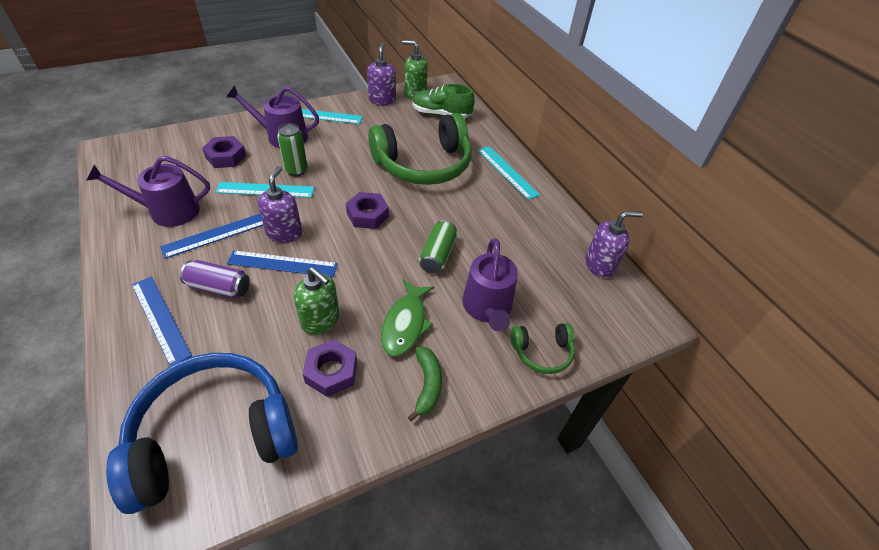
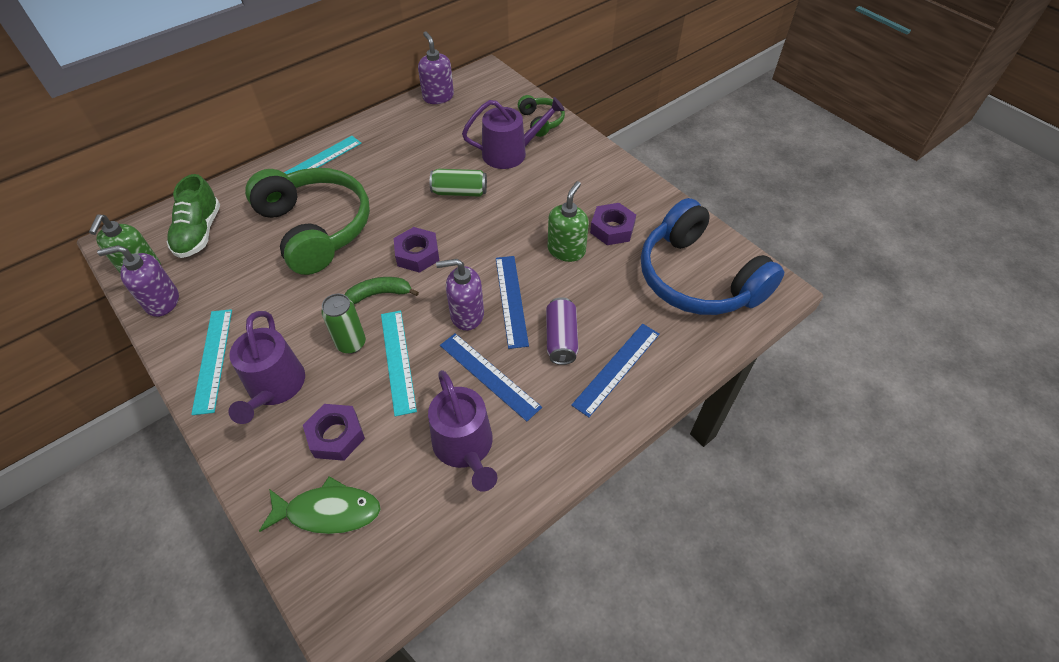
camera: 100 degrees left, 5 degrees up
(405, 323) = (547, 197): green fish -> green fish (328, 511)
(427, 385) = (597, 174): green banana -> green banana (379, 294)

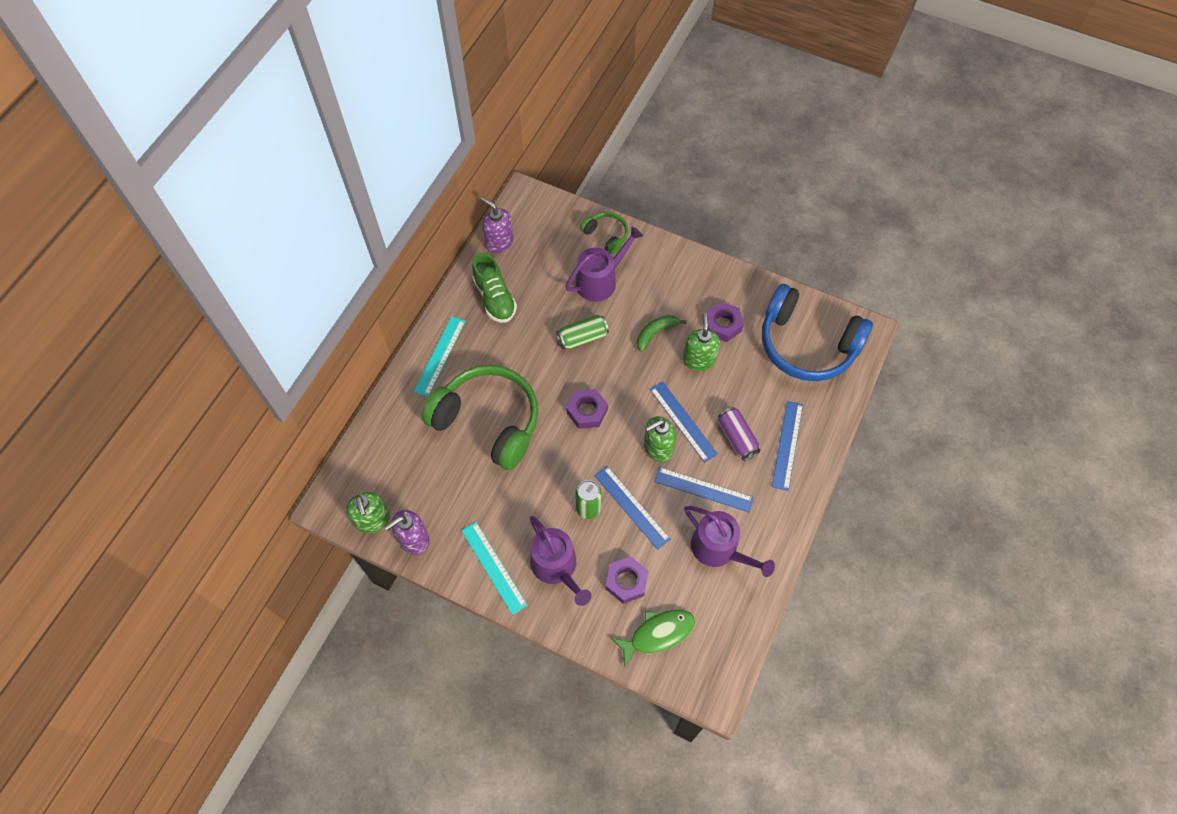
camera: 25 degrees left, 10 degrees up
(199, 233) = (393, 467): green shoe -> green shoe (495, 298)
(379, 294) = (581, 459): green banana -> green banana (655, 333)
(397, 361) = (631, 507): turquoise ruler -> blue ruler
(466, 315) = (658, 448): purple soap dispenser -> green soap dispenser

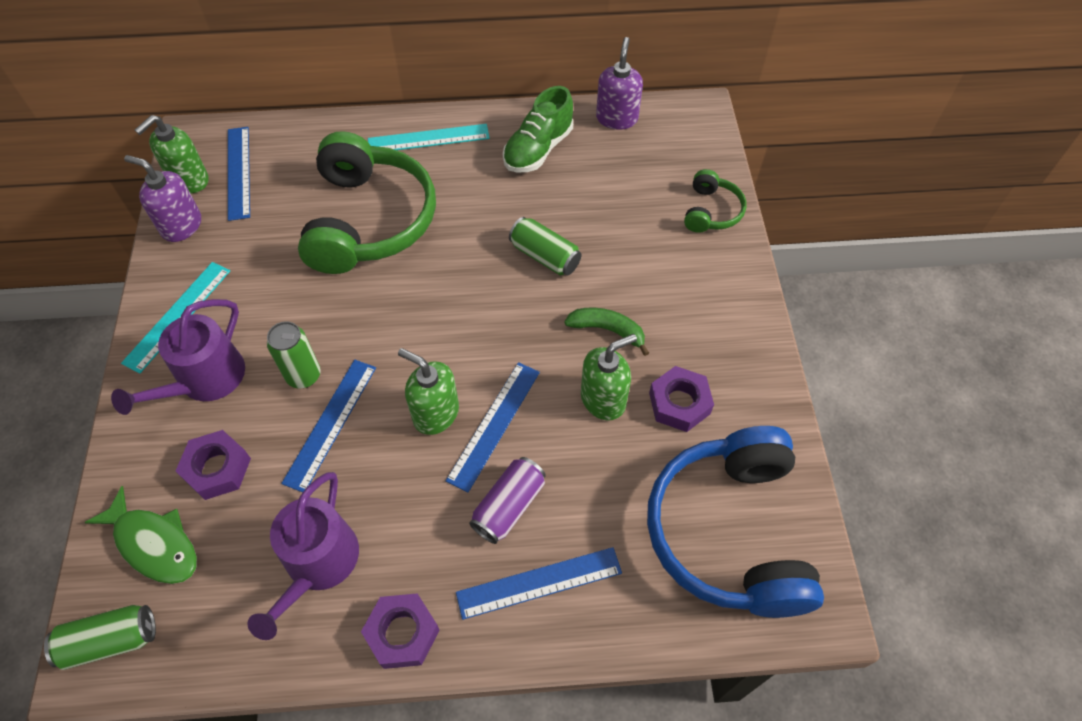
camera: 60 degrees right, 5 degrees down
(587, 411) = (442, 310): purple nut -> purple nut (402, 633)
(600, 281) = (640, 236): purple watering can -> none
(703, 489) = (402, 500): blue ruler -> blue ruler (238, 172)
(707, 676) = (110, 641): none -> green can

